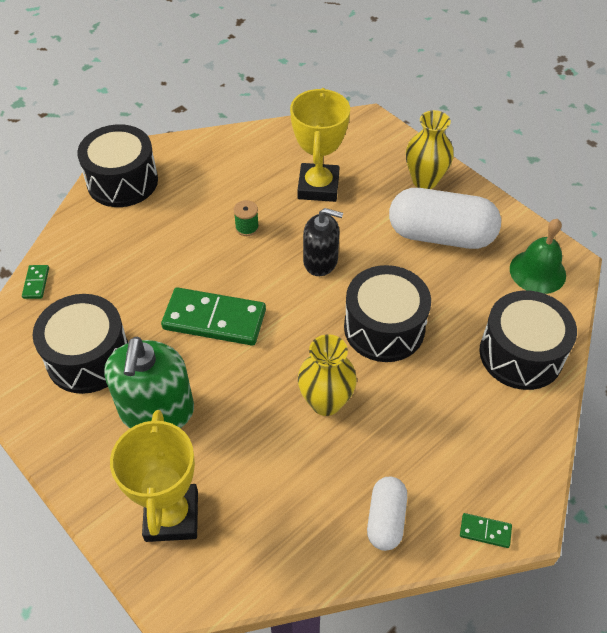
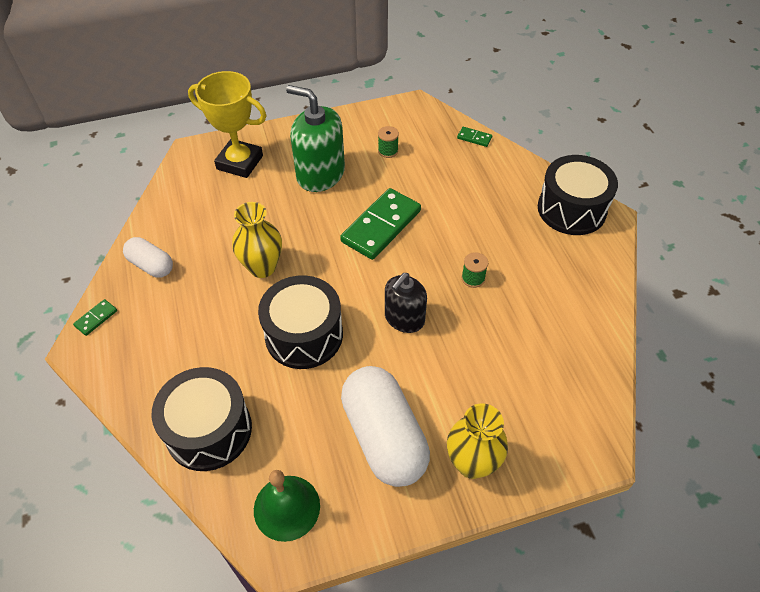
camera: 115 degrees right, 0 degrees up
(88, 357) = (388, 151): black drum -> green spool
(318, 187) = (504, 355): yellow trophy -> none
(440, 235) = (384, 437): white capsule -> white capsule turned 60 degrees counterclockwise

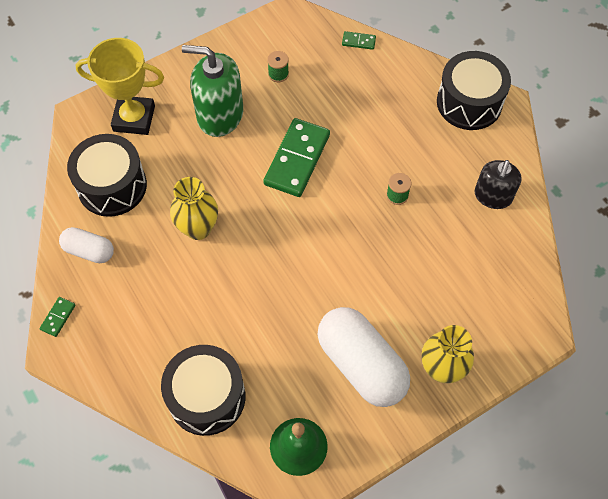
camera: 15 degrees left, 10 degrees up
(304, 335) = (260, 287): black drum -> black drum (112, 186)
(404, 318) = (346, 249): black soap dispenser -> black soap dispenser (493, 196)

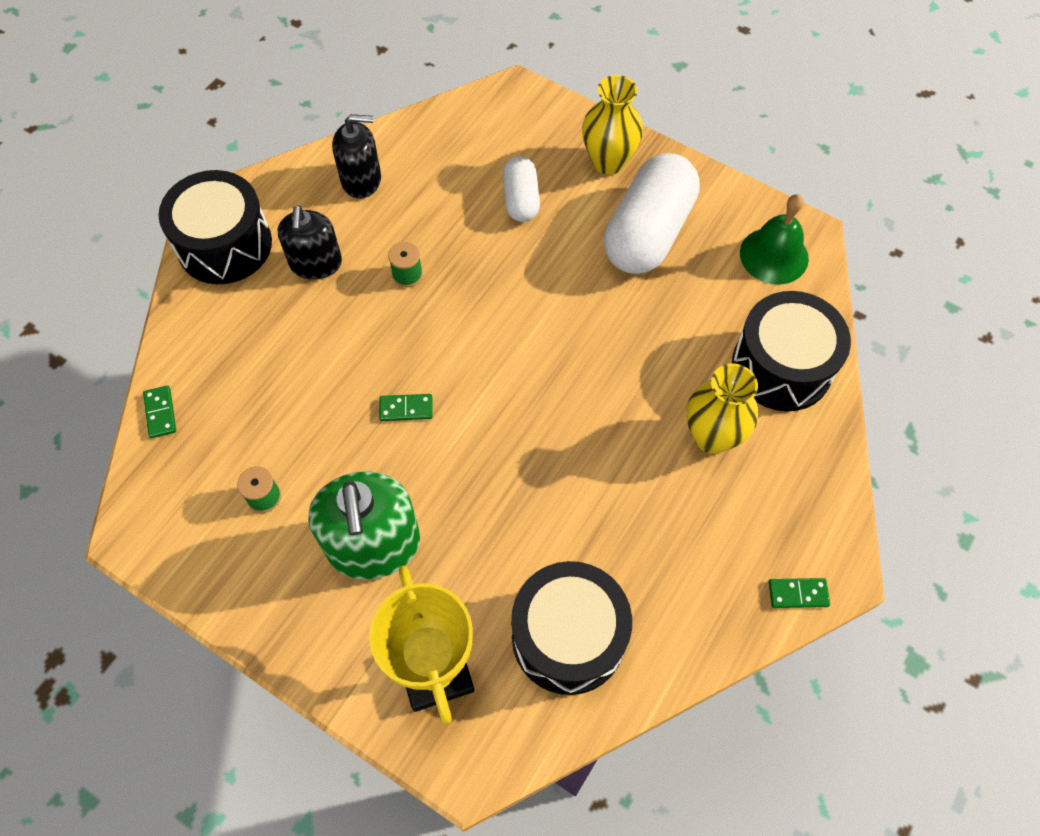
camera: 115 degrees left, 0 degrees up
(89, 251) = (684, 609): white capsule -> white capsule (521, 199)
(198, 228) = (573, 483): yellow vase -> yellow vase (712, 436)
(297, 159) = (406, 409): green domino -> green domino, size x0.43
(431, 147) = (316, 263): none -> black soap dispenser

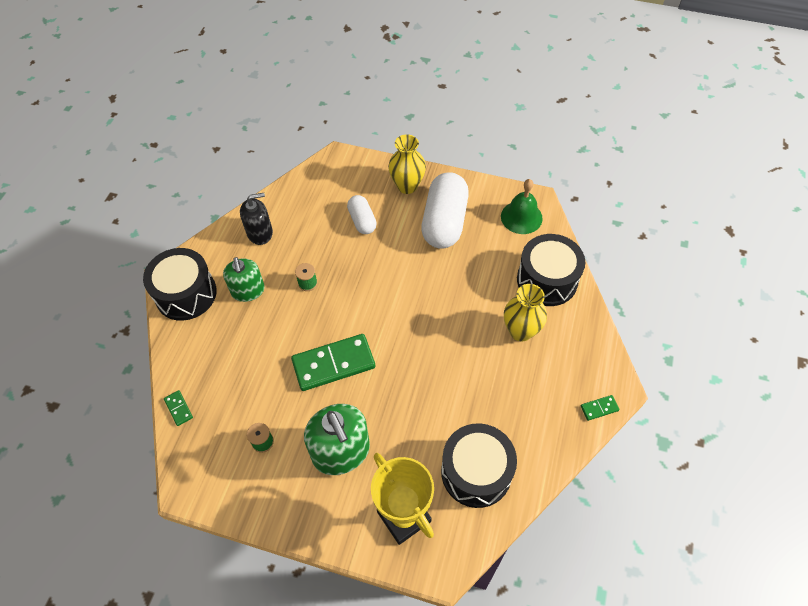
camera: 15 degrees left, 5 degrees down
(316, 263) = (248, 290): black soap dispenser -> green soap dispenser
(406, 409) = (333, 364): green domino -> green domino, size x2.32

